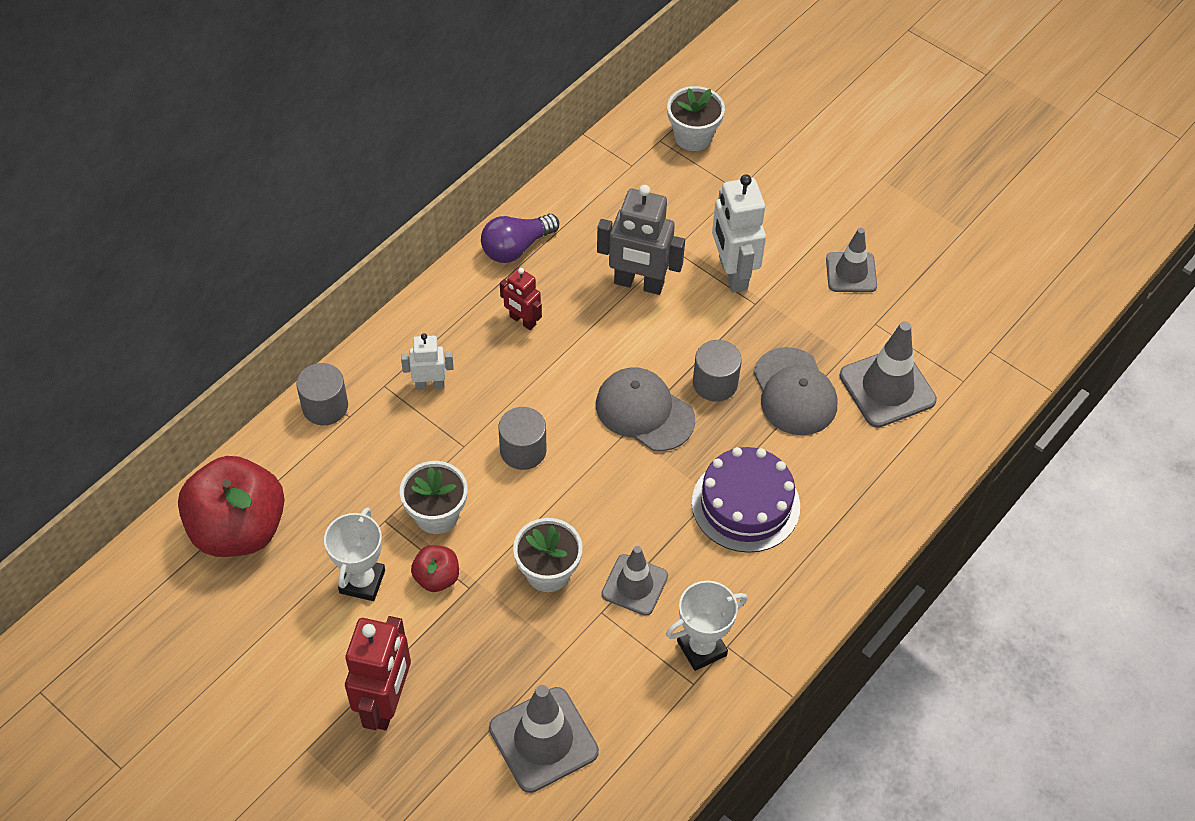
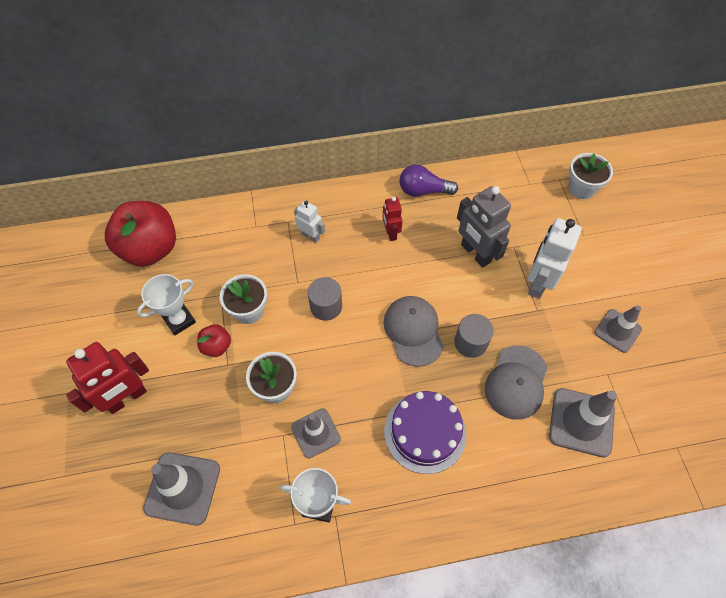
camera: 40 degrees right, 5 degrees up
(325, 406) = (249, 213): grey cylinder -> none

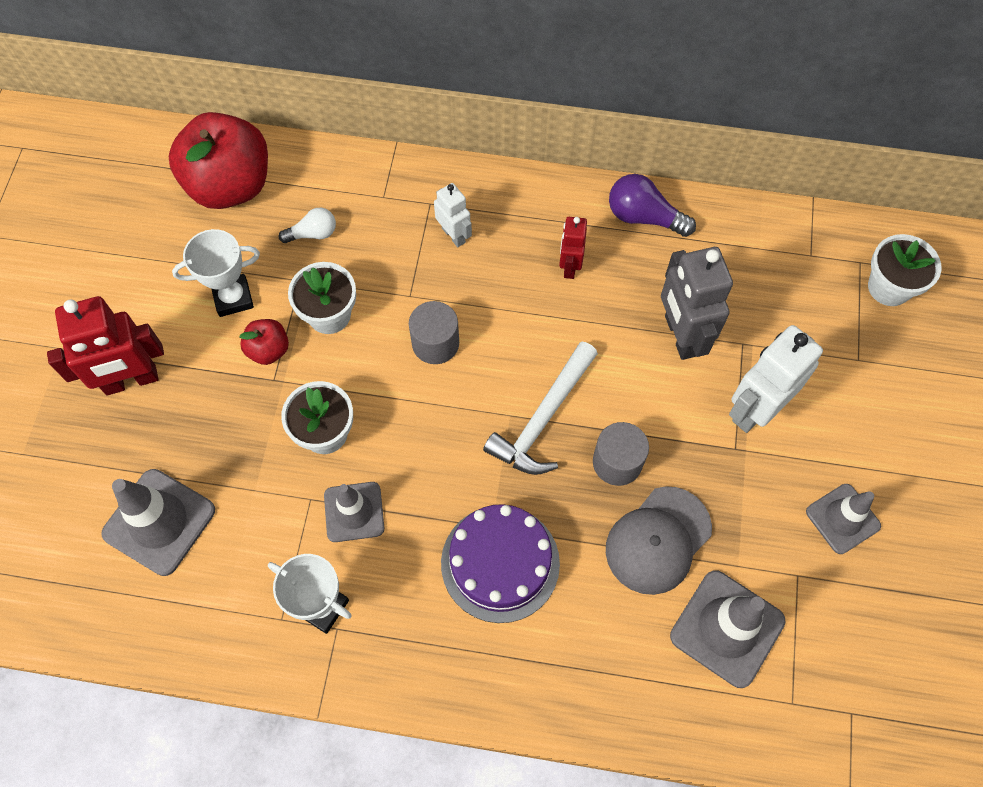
camera: 20 degrees right, 5 degrees up
(218, 263) = (313, 234): none -> white light bulb
(413, 331) = (543, 418): grey cap -> white hammer

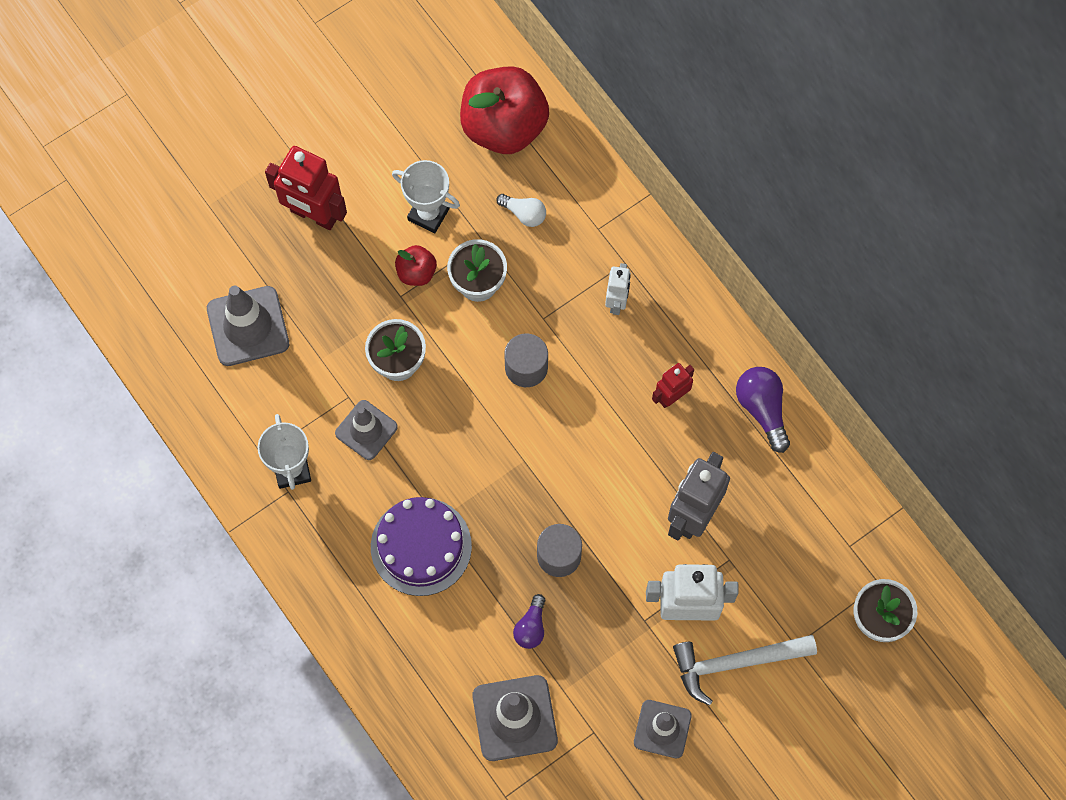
camera: 45 degrees right, 5 degrees up
(543, 418) = (542, 483): white hammer -> white hammer (735, 663)
(658, 540) = (531, 627): grey cap -> purple light bulb

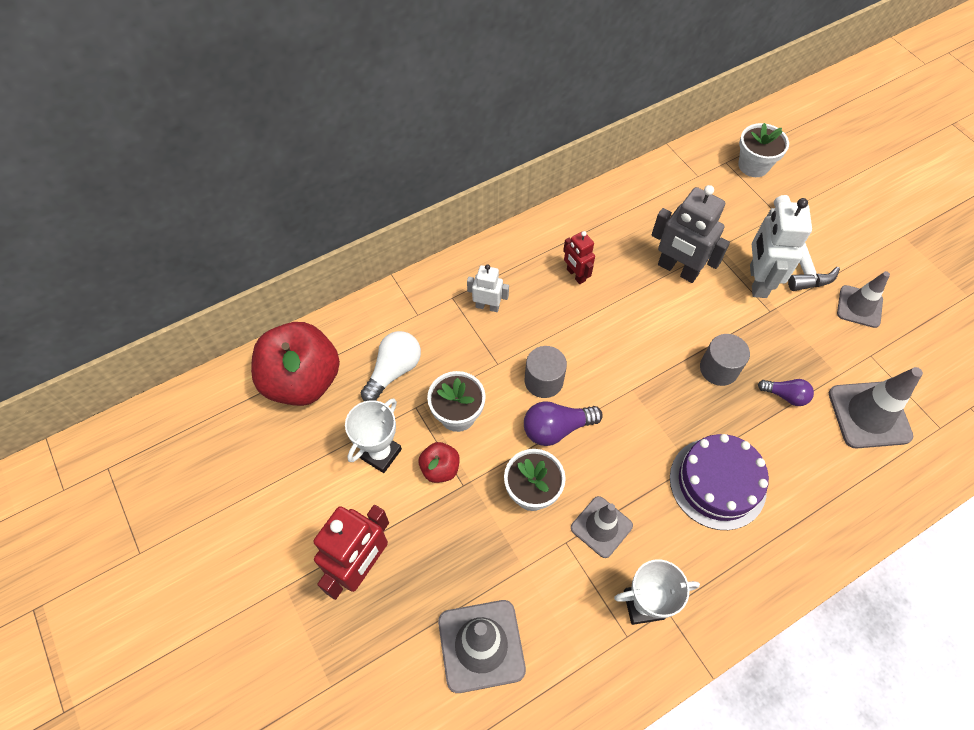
camera: 85 degrees left, 10 degrees down
(524, 214) = (394, 371): white light bulb -> white light bulb, size x1.56
(762, 409) = (588, 217): purple light bulb -> purple light bulb (556, 428)

